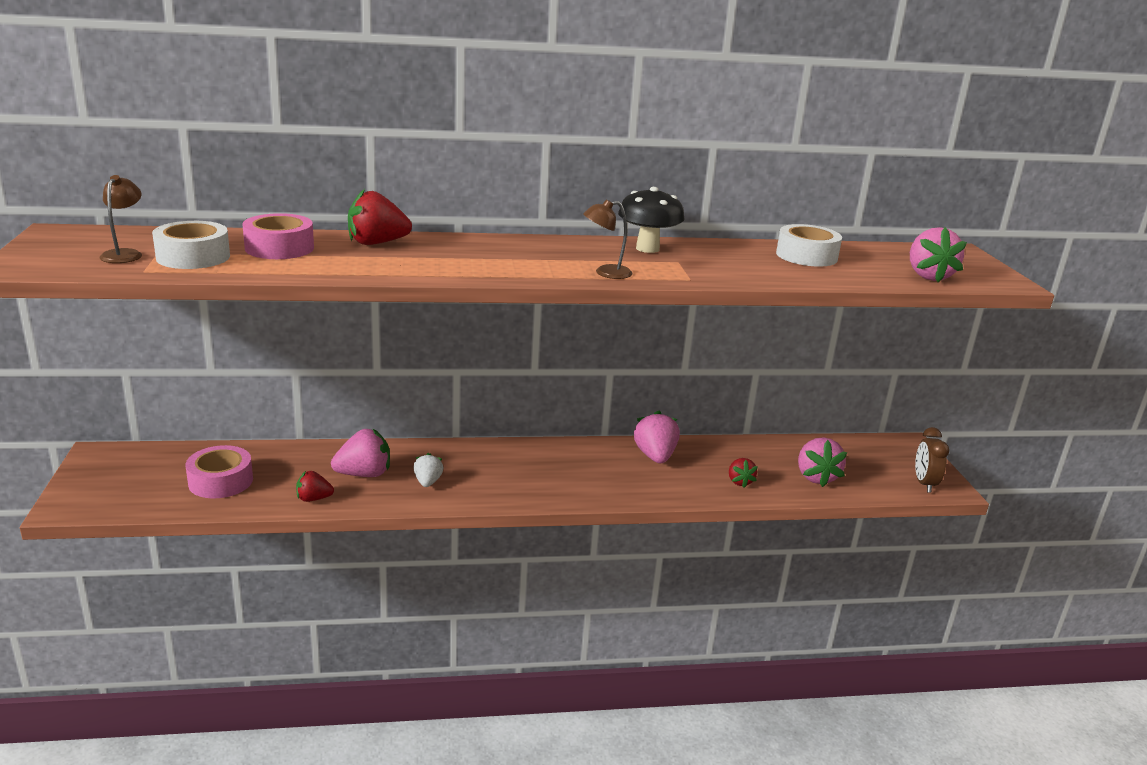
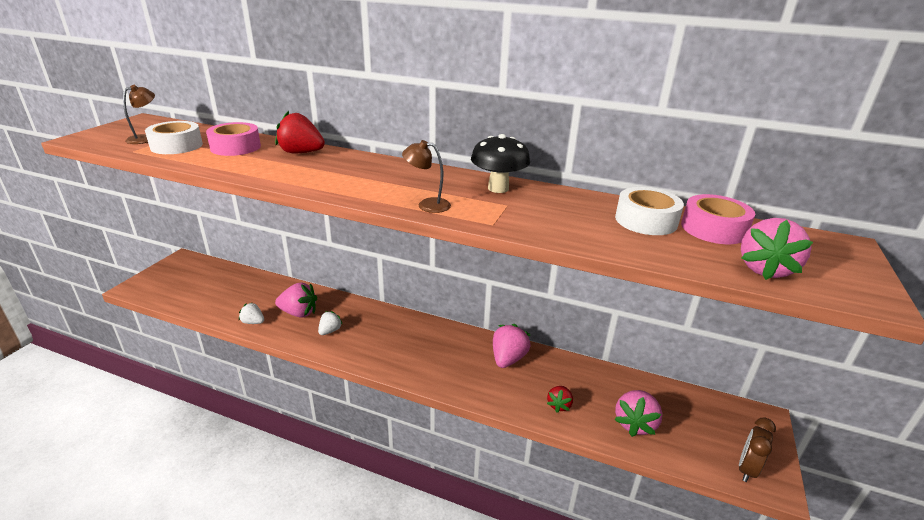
camera: 30 degrees right, 5 degrees up
(221, 481) = (219, 294): pink tape -> pink tape (713, 229)
(313, 499) = (253, 322): red strawberry -> white strawberry

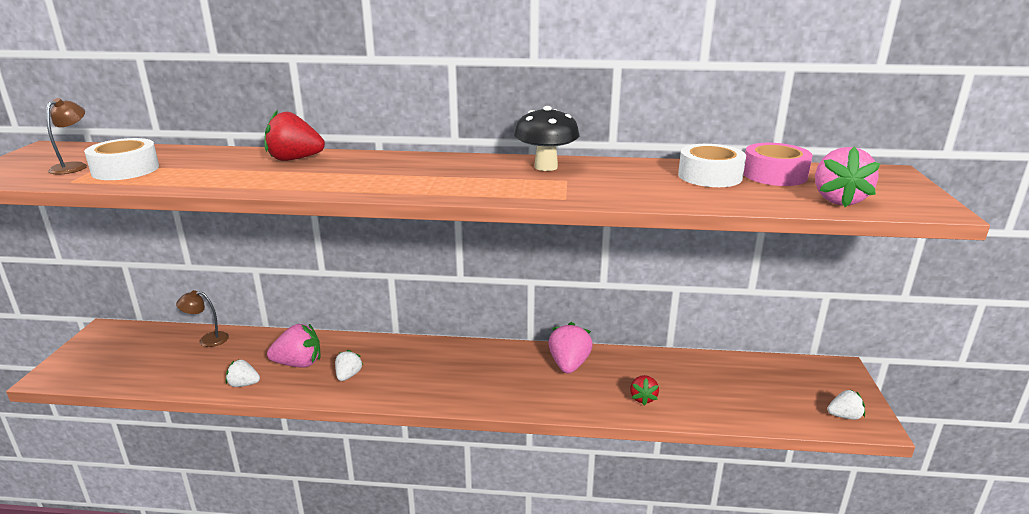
camera: 15 degrees left, 5 degrees down
(235, 147) = (206, 163): pink tape -> none
(427, 205) = (483, 190): brown lamp -> brown lamp (207, 339)
(635, 423) = (725, 399): pink strawberry -> none
(747, 469) = (844, 416): brown clock -> white strawberry

